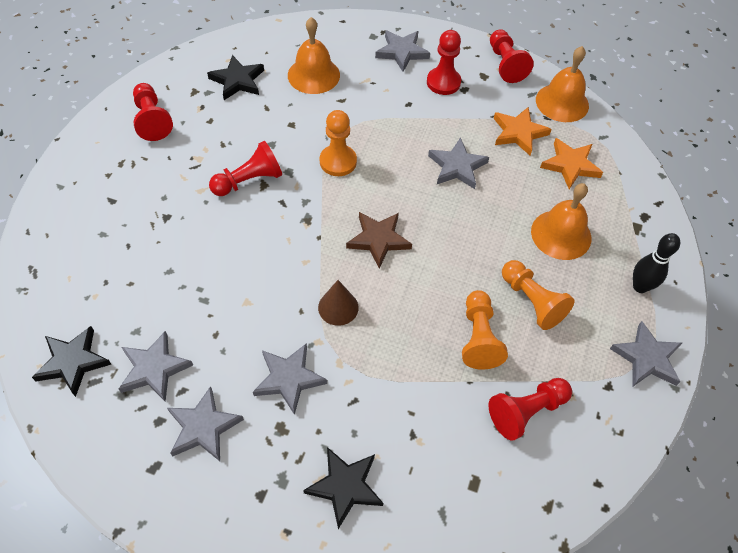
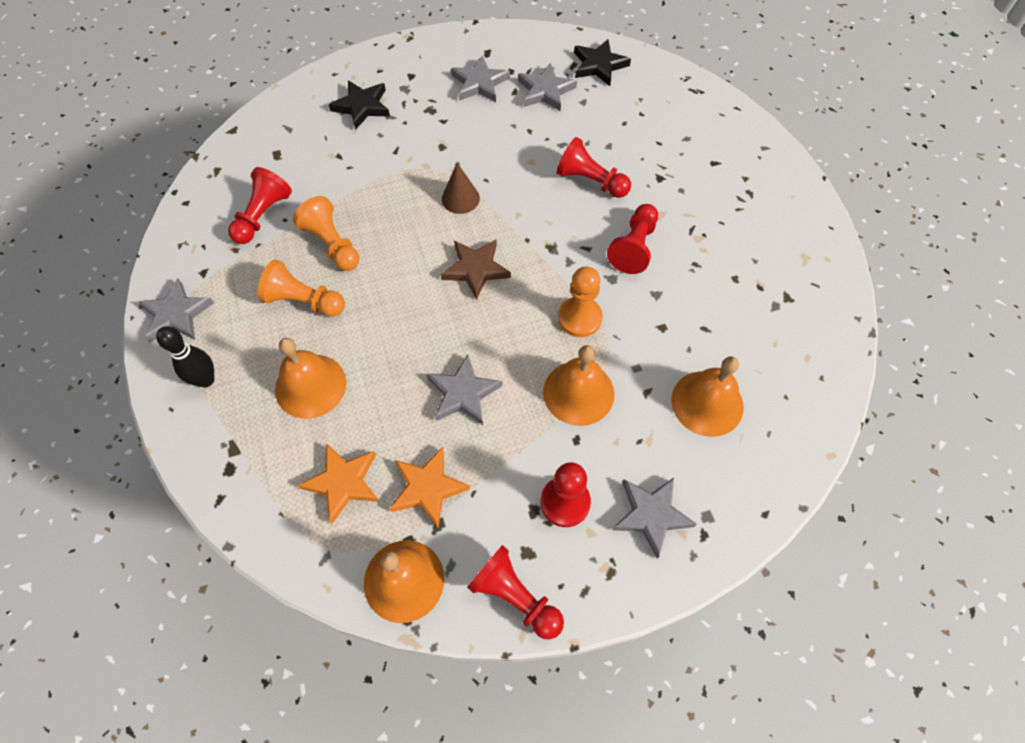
camera: 145 degrees right, 5 degrees up
(152, 120) = (780, 244): red pawn -> red pawn (590, 181)
(237, 81) = (767, 338): black star -> none
(289, 378) = (452, 136): grey star -> none
(383, 124) = (578, 392): none -> orange bell

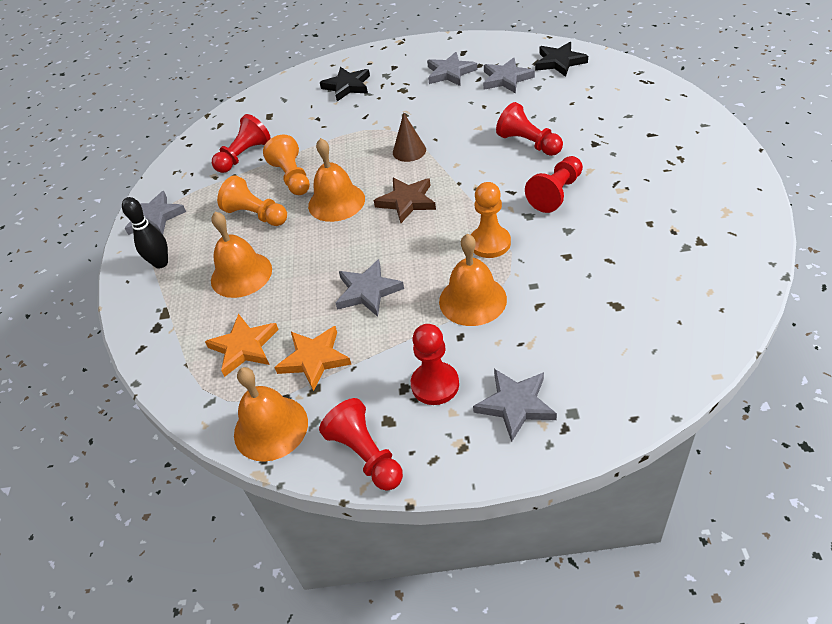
camera: 20 degrees right, 15 degrees down
(707, 403) = (596, 319): orange bell -> orange bell (336, 202)

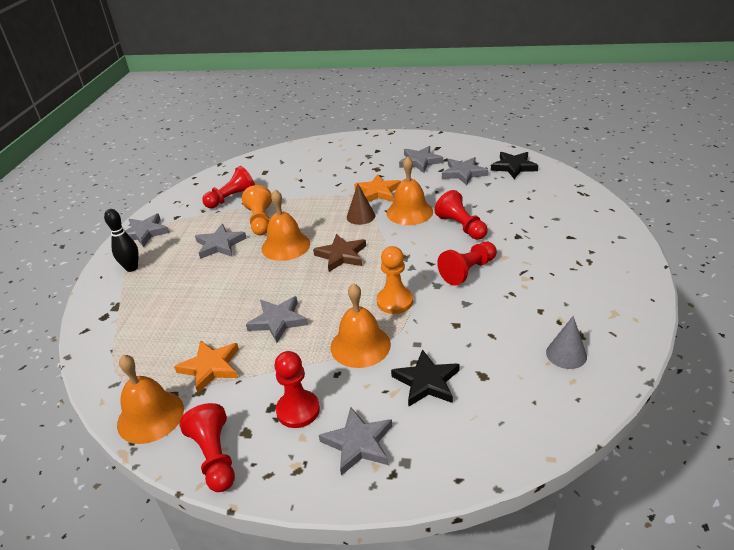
camera: 10 degrees right, 10 degrees down
(241, 274) = (187, 288): orange bell -> orange bell (409, 212)
(244, 347) = (161, 346): orange star -> orange star (378, 192)
(256, 215) = (220, 244): orange pawn -> grey star
(347, 86) = (334, 159): black star -> black star (426, 382)
(693, 265) = (566, 354): none -> grey cone

